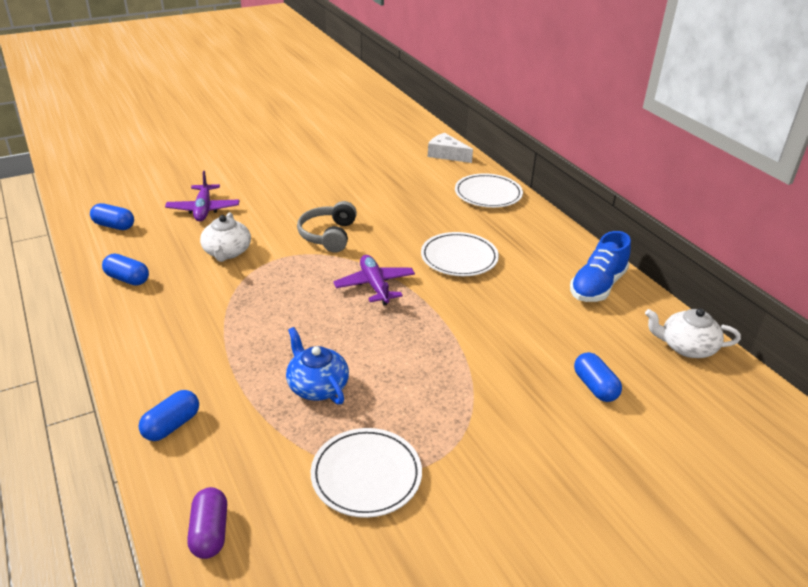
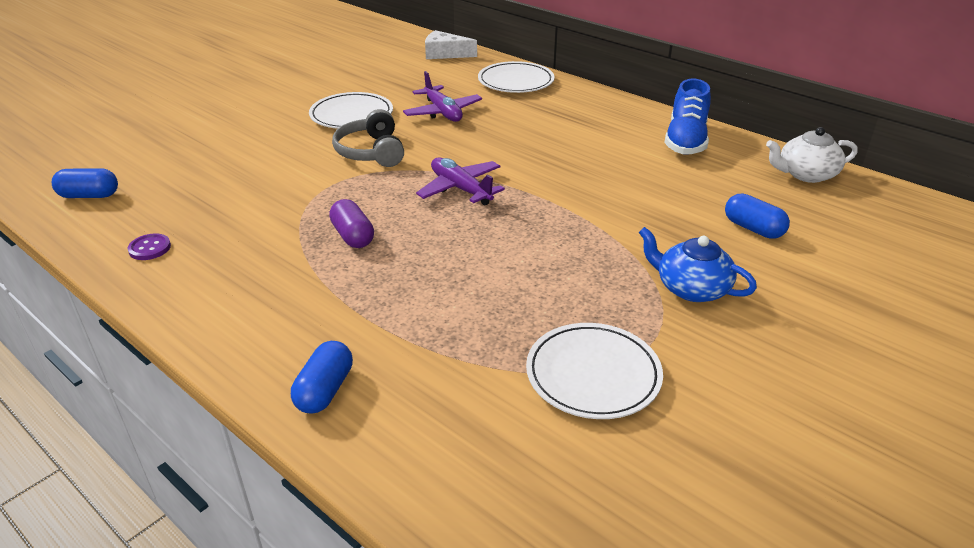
camera: 20 degrees left, 0 degrees up
(127, 279) = (150, 248): blue capsule -> purple button
(203, 209) = (198, 156): purple plane -> purple plane (442, 112)
(210, 532) = (459, 491): purple capsule -> purple capsule (353, 236)
(227, 252) = (261, 193): white teapot -> none
(317, 386) = (470, 301): blue teapot -> blue teapot (691, 288)
(459, 258) = (531, 144): white plate -> white plate (351, 115)

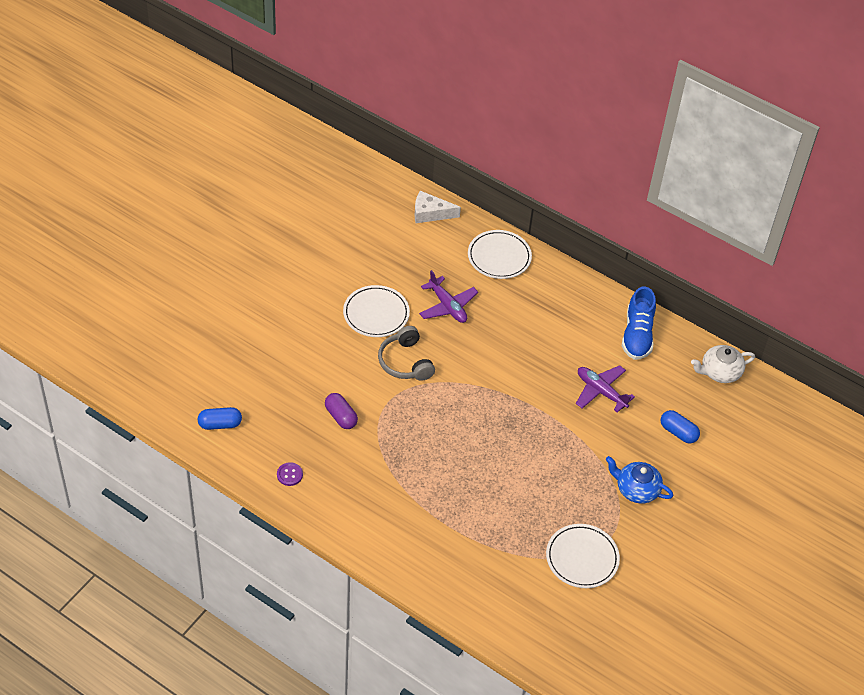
camera: 10 degrees left, 15 degrees up
(325, 390) = (439, 578): blue capsule -> none
(353, 236) = (418, 455): purple capsule -> purple capsule (341, 417)
(460, 189) = (480, 402): purple plane -> purple plane (601, 391)

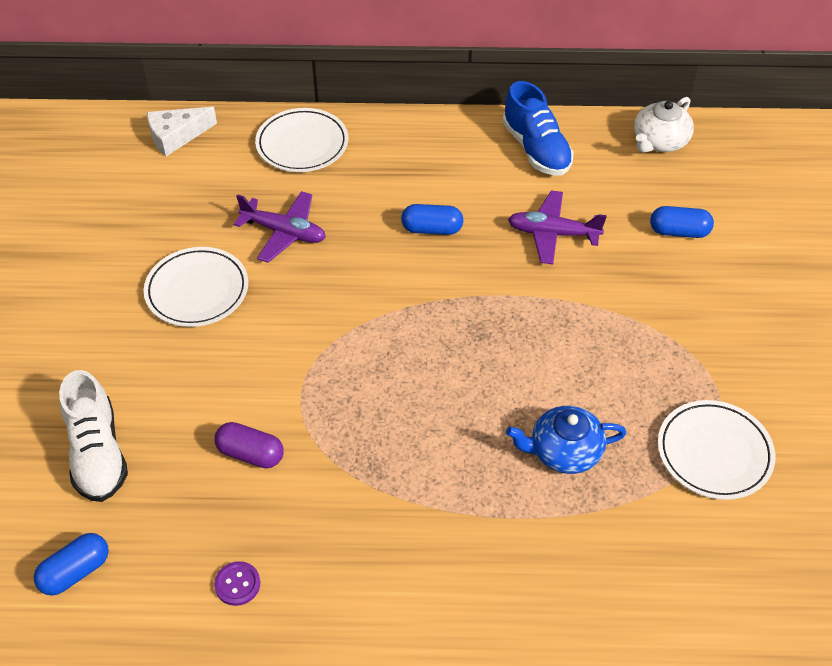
camera: 30 degrees left, 0 degrees up
(267, 373) = (97, 453): none -> white shoe
(405, 362) = (283, 330): grey headphones -> none
(532, 350) = (432, 229): none -> blue capsule
(636, 489) = (696, 325): blue teapot -> blue teapot (564, 451)

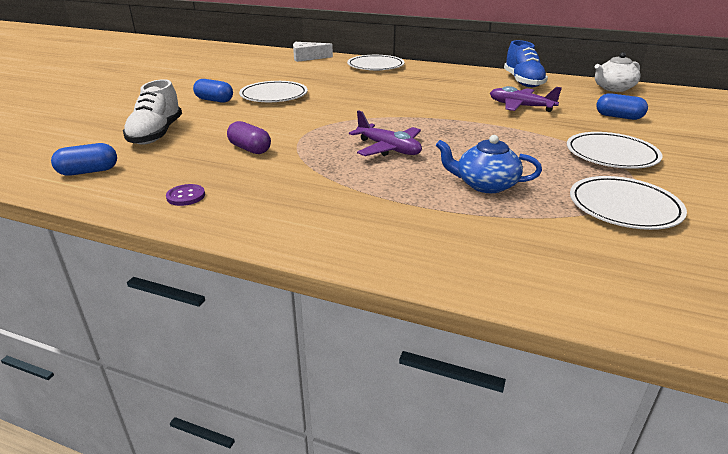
camera: 20 degrees right, 20 degrees down
(284, 232) = (342, 86): purple plane -> purple plane (388, 149)
(432, 229) = (436, 96): blue capsule -> blue capsule (214, 100)
(685, 338) = (611, 154): none -> white plate

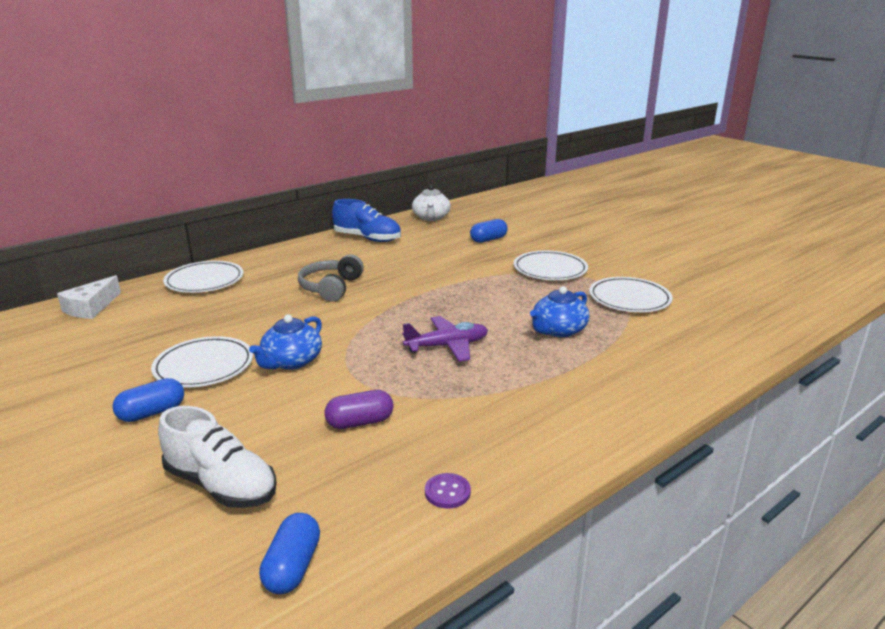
camera: 60 degrees left, 5 degrees down
(304, 112) = (291, 361): none -> blue teapot
(421, 94) = (331, 287): none -> grey headphones
(520, 106) = (423, 261): purple plane -> none

